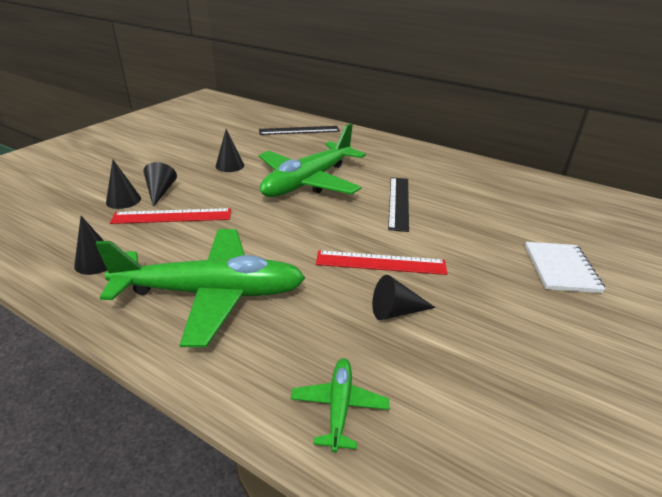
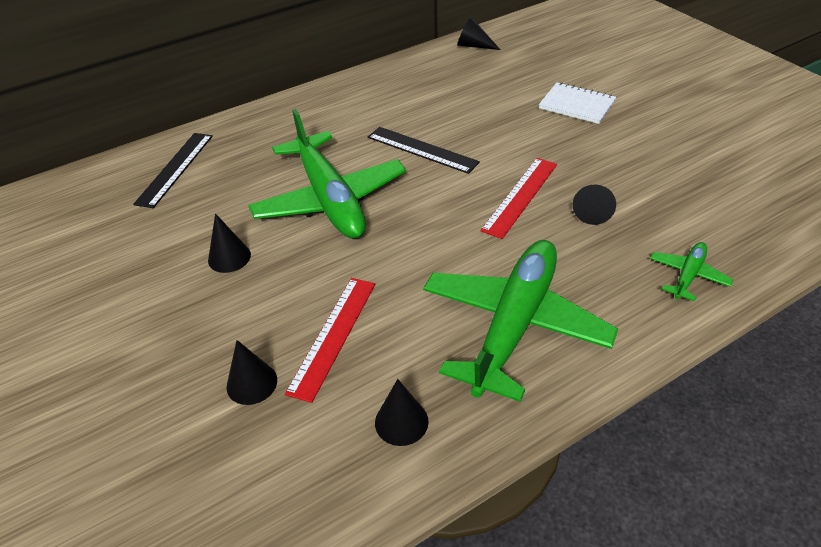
camera: 60 degrees left, 10 degrees up
(160, 192) = (255, 340): black cone -> black cone (473, 46)
(339, 406) = (688, 275): green plane -> green plane turned 90 degrees clockwise

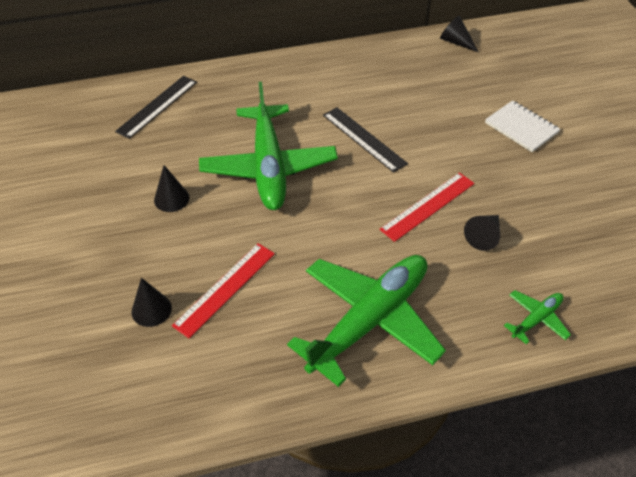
camera: 15 degrees right, 5 degrees up
(401, 422) = (248, 374): black cone -> none

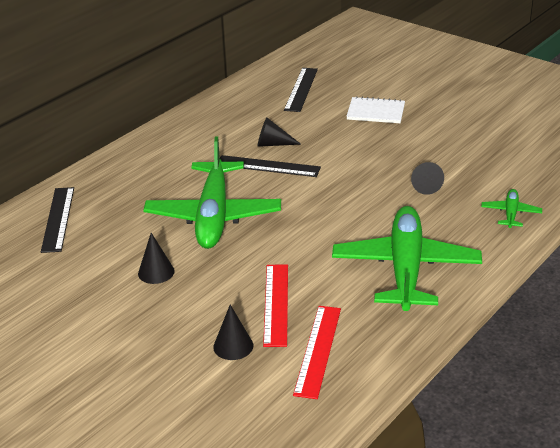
camera: 35 degrees left, 15 degrees down
(268, 167) = (213, 216): green plane -> green plane turned 45 degrees clockwise
(428, 206) = (366, 185): red ruler -> red ruler (318, 350)
(455, 42) = (264, 78): black cone -> black cone (273, 144)
(477, 69) = (301, 89): none -> black ruler

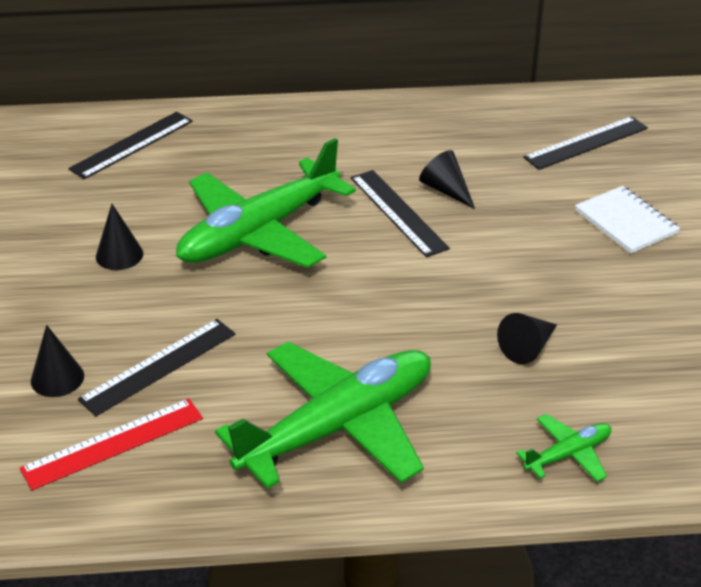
camera: 45 degrees right, 5 degrees up
(276, 304) = (158, 366): red ruler -> black ruler

